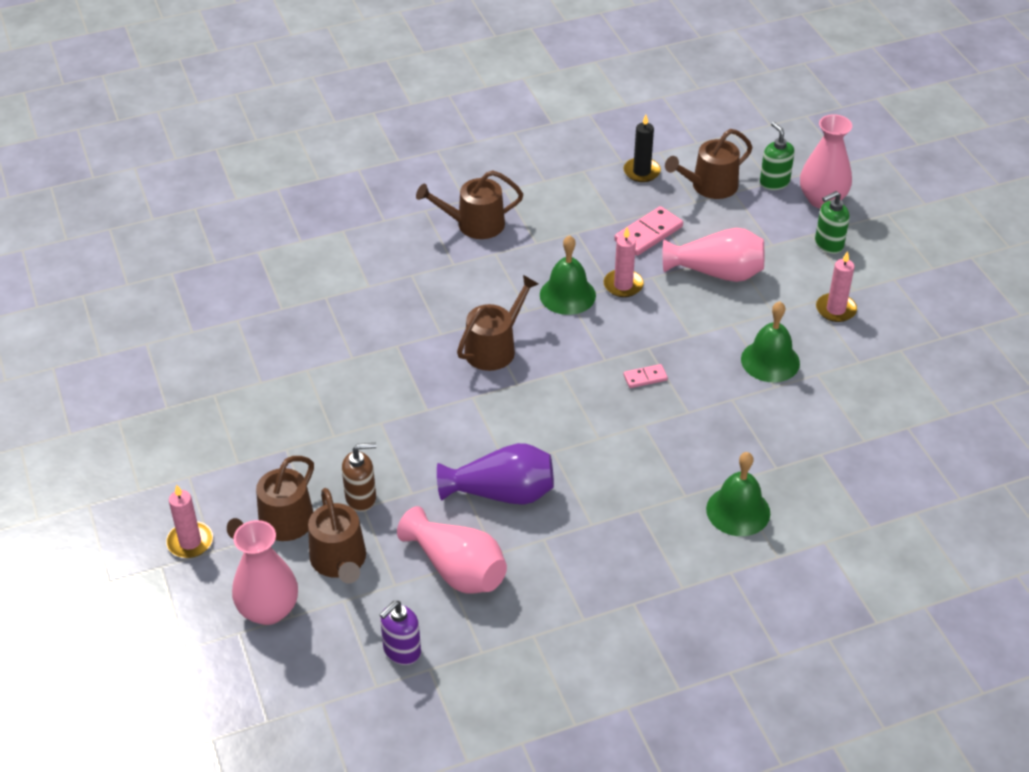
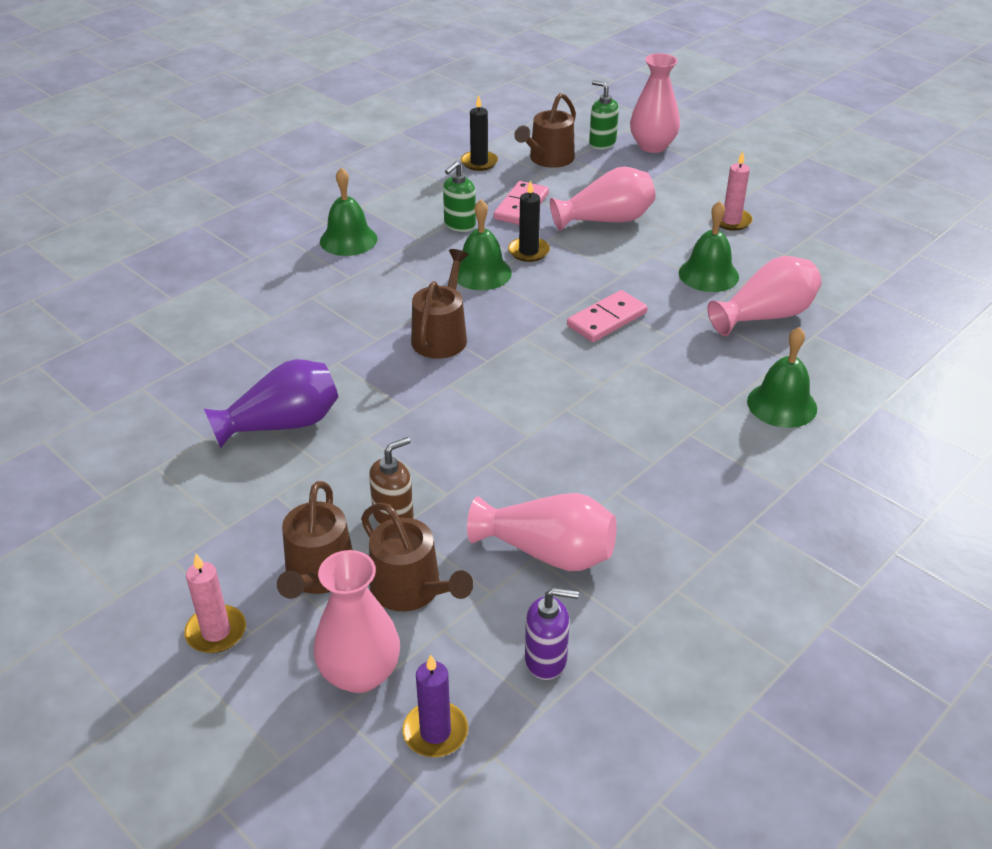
camera: 25 degrees left, 5 degrees down
(294, 671) = (435, 732): none -> purple candle
(401, 651) = (546, 660): purple soap dispenser -> purple soap dispenser turned 105 degrees counterclockwise
(474, 224) = (348, 240): brown watering can -> green bell
(501, 493) = (542, 463): purple vase -> purple vase (282, 424)
(623, 285) = (528, 251): pink candle -> black candle
(645, 378) = (607, 319): pink domino -> pink domino, size x1.79
(790, 420) = (765, 316): none -> pink vase
(828, 244) = (684, 176): green soap dispenser -> green soap dispenser (459, 225)

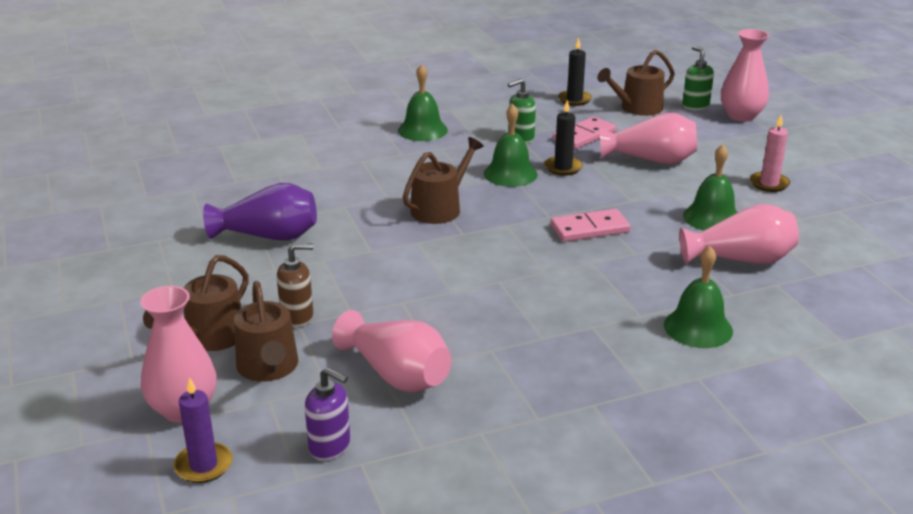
camera: 25 degrees right, 10 degrees down
(216, 632) = (108, 351): pink candle -> none

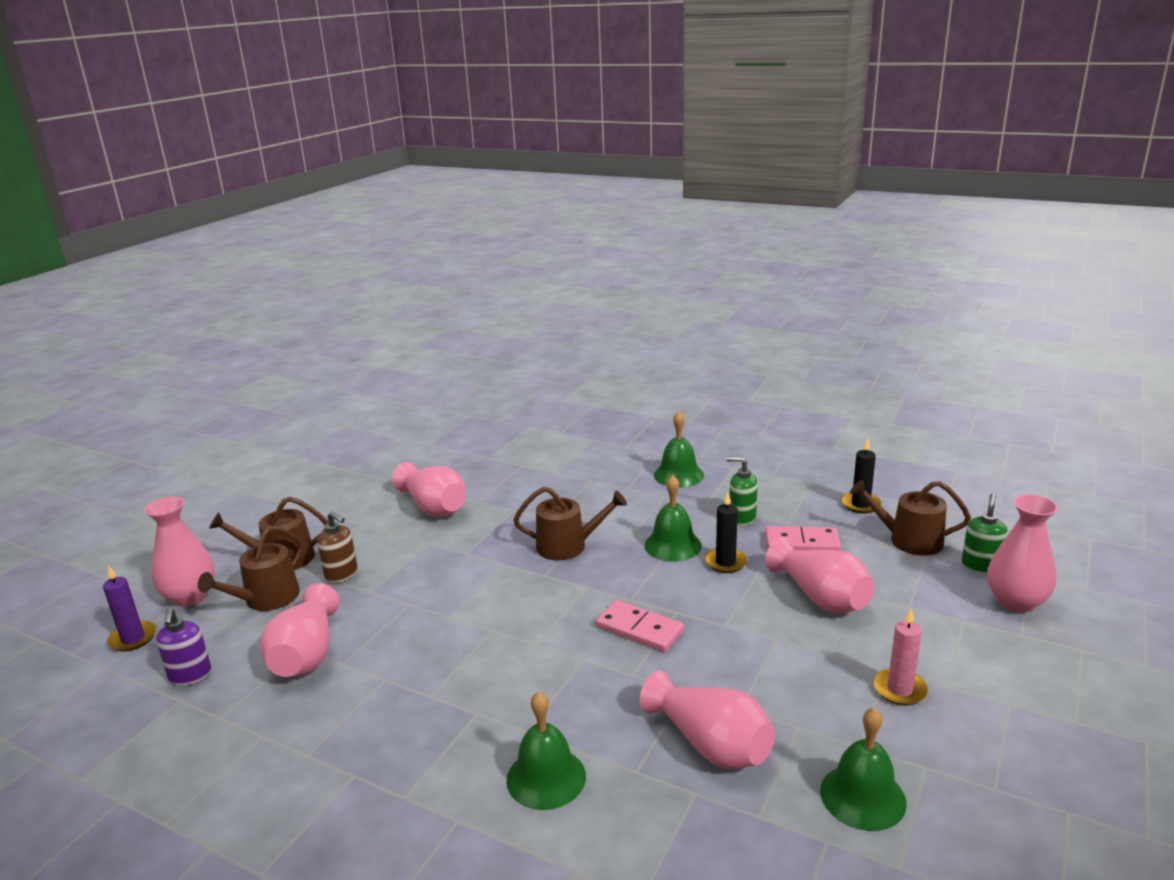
camera: 50 degrees right, 5 degrees down
(268, 236) = (433, 507): purple vase -> pink vase
(712, 217) = (767, 686): green bell -> green bell (862, 796)

